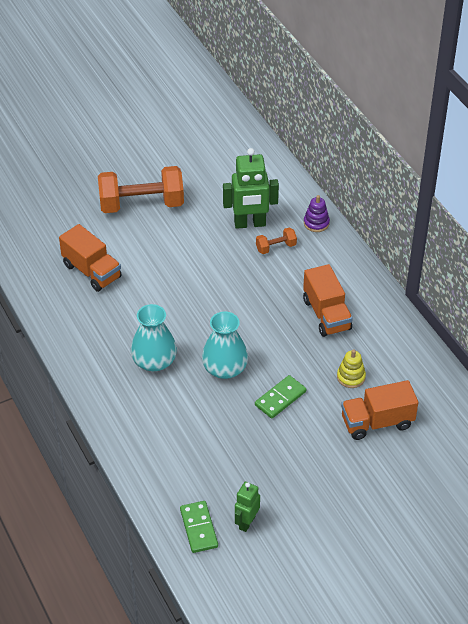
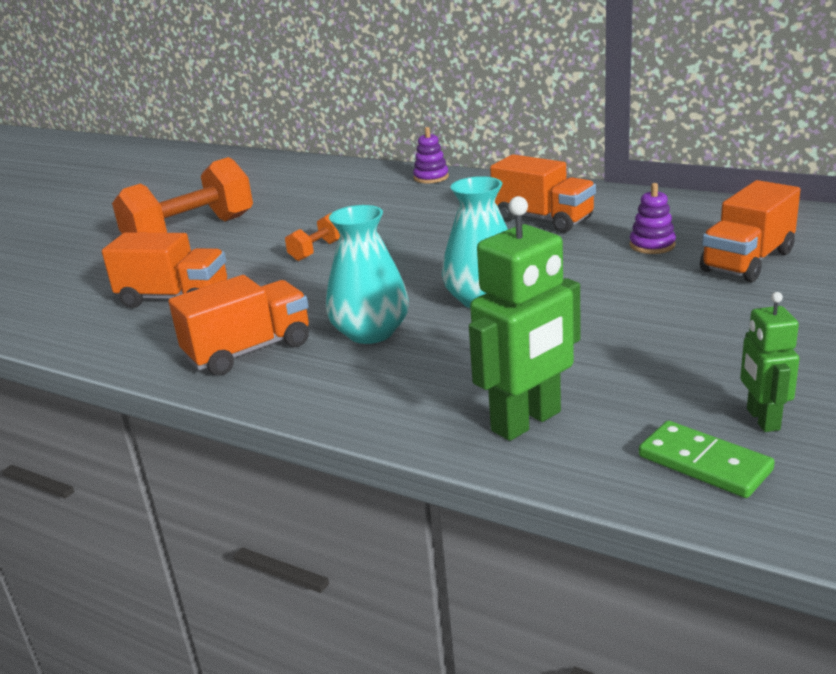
camera: 30 degrees left, 20 degrees down
(94, 340) = (249, 351): none -> orange truck
(250, 224) = (353, 201): green robot -> green robot (527, 422)
(276, 247) = (408, 203): orange dumbbell -> orange dumbbell (317, 251)
(280, 398) = (597, 292): green domino -> none
(351, 377) = (652, 245): yellow stacking toy -> purple stacking toy

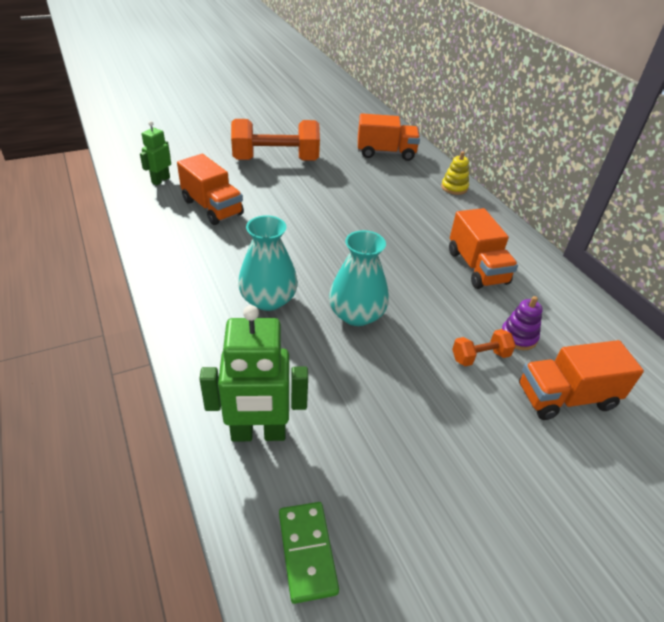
camera: 30 degrees right, 15 degrees up
(249, 351) = (198, 272): orange truck -> orange truck (386, 153)
(317, 251) = (319, 214): orange dumbbell -> orange dumbbell (480, 357)
(431, 177) = (454, 187): purple stacking toy -> yellow stacking toy
(762, 419) = (388, 547): green robot -> green robot (160, 180)

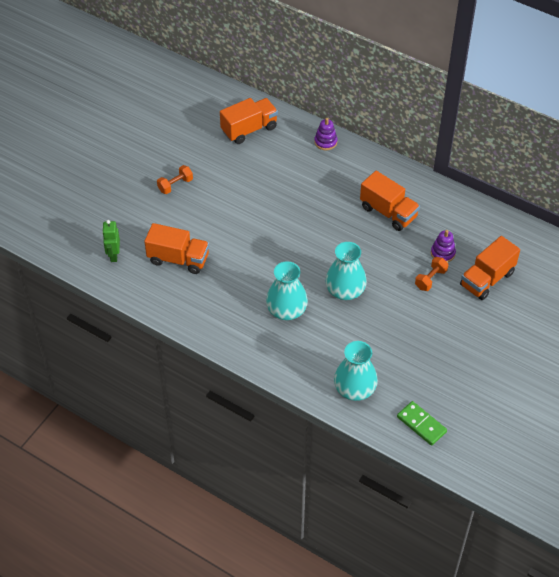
camera: 30 degrees left, 10 degrees up
(258, 433) = (354, 389): green robot -> turquoise vase
(276, 160) = (175, 185): orange dumbbell -> orange dumbbell, size x0.45
(454, 187) = (325, 142): yellow stacking toy -> purple stacking toy

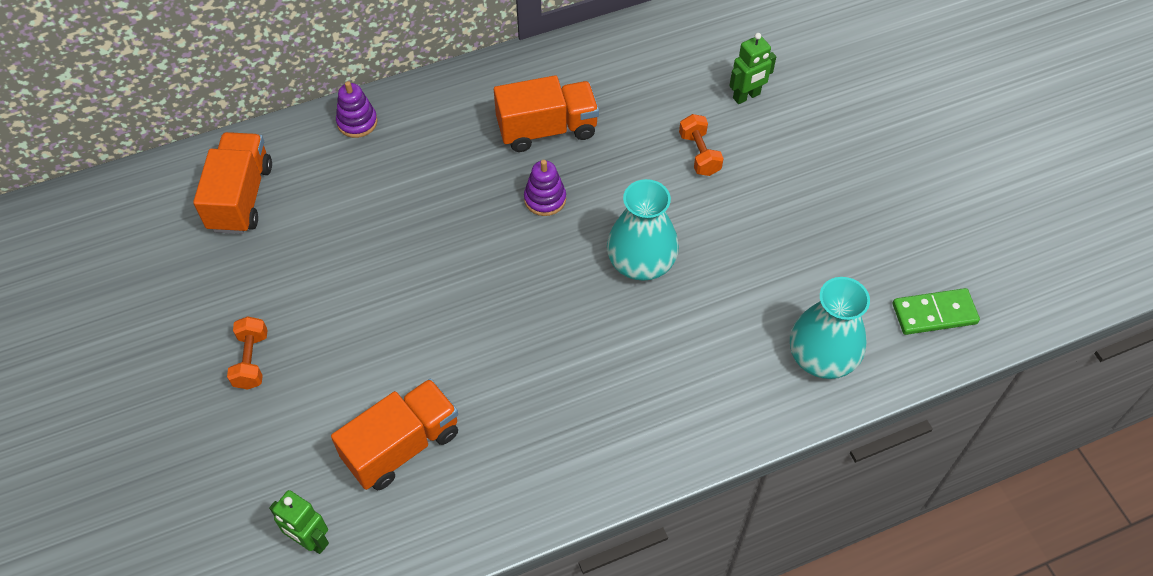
camera: 55 degrees left, 5 degrees up
(286, 310) = (619, 356): turquoise vase -> none
(442, 253) = (667, 115): purple stacking toy -> purple stacking toy (545, 199)
(487, 279) = (746, 96): orange truck -> green robot

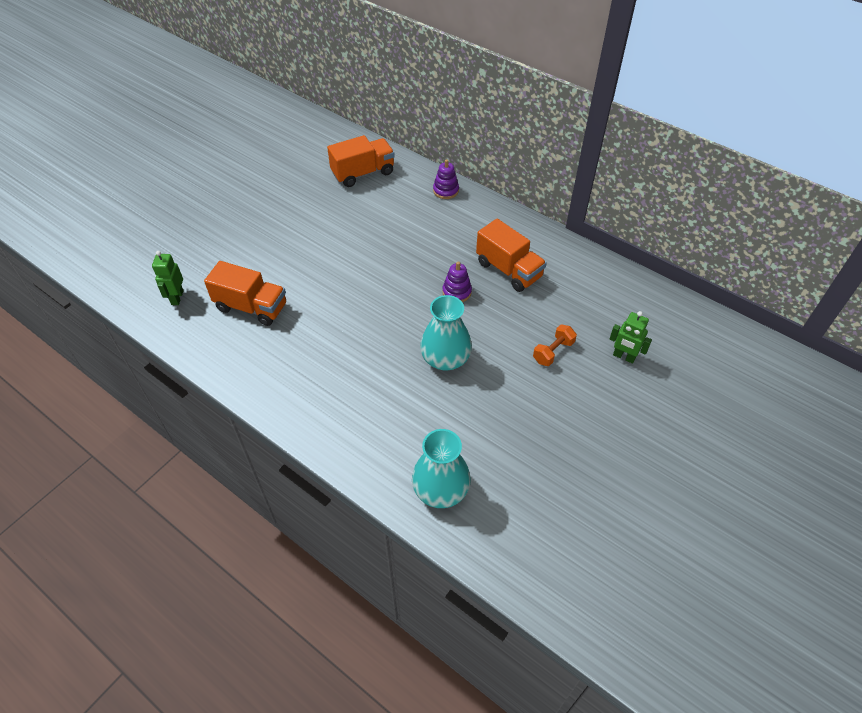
camera: 60 degrees right, 5 degrees down
(251, 360) = (268, 225): orange dumbbell -> none
(934, 313) = (525, 548): green domino -> none

